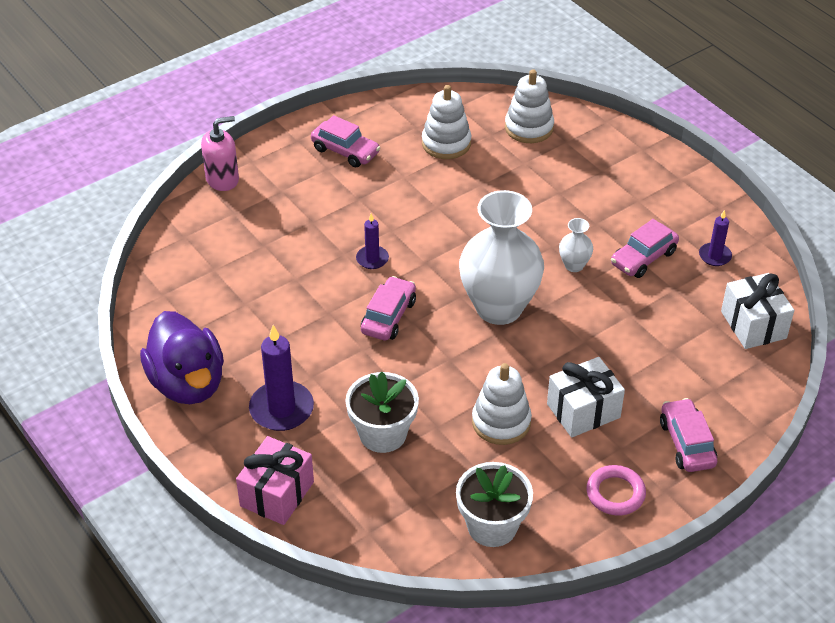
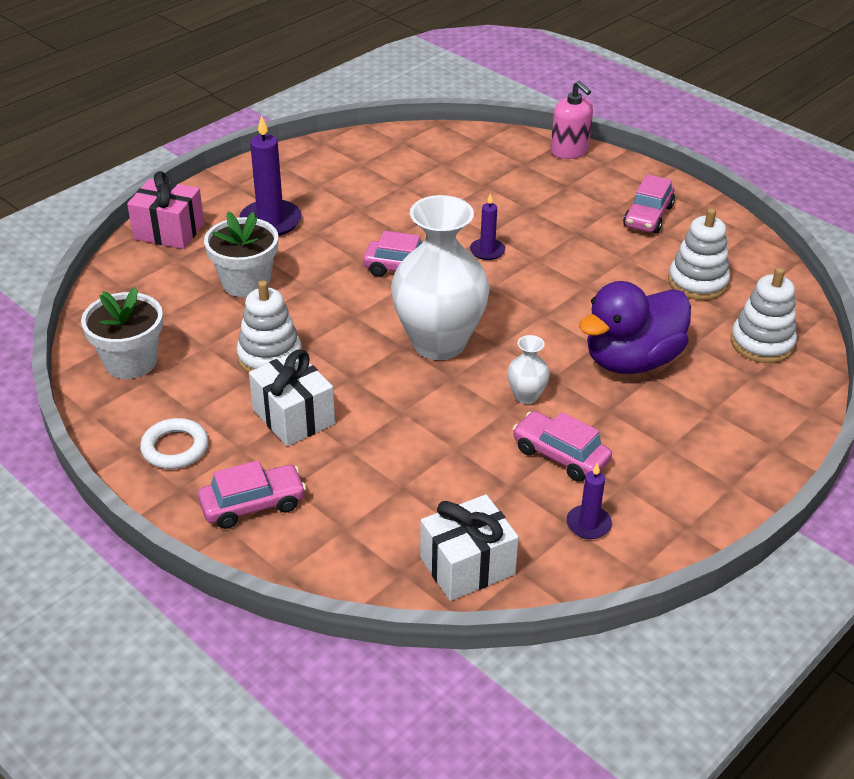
camera: 80 degrees right, 5 degrees down
(187, 383) = (295, 169): purple duck -> purple duck (631, 360)
(615, 493) = (175, 448): pink ring -> white ring

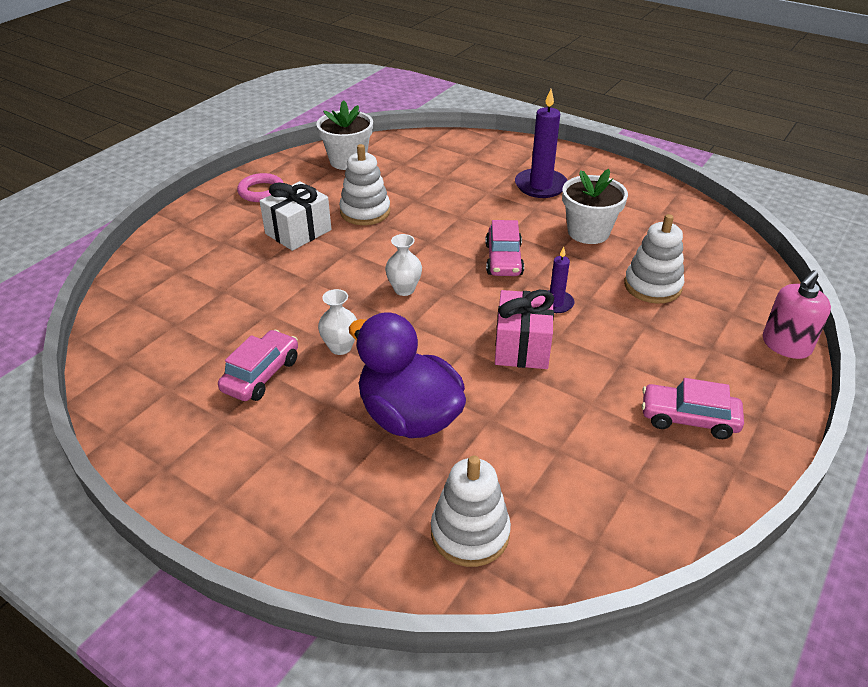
camera: 80 degrees right, 0 degrees up
(169, 231) = (504, 148): pink gift -> pink gift (522, 346)
(175, 448) = (261, 191): white ring -> pink ring
(246, 282) = (454, 188): white flower pot -> white flower pot (588, 232)
(253, 505) = (205, 229): pink car -> none
(439, 343) = (404, 289): white vase -> white vase, size x0.42
(467, 566) = (133, 333): white gift -> none
(588, 524) = (172, 398): purple candle -> none
(697, 282) = (571, 468): white stacking toy -> white stacking toy (652, 286)

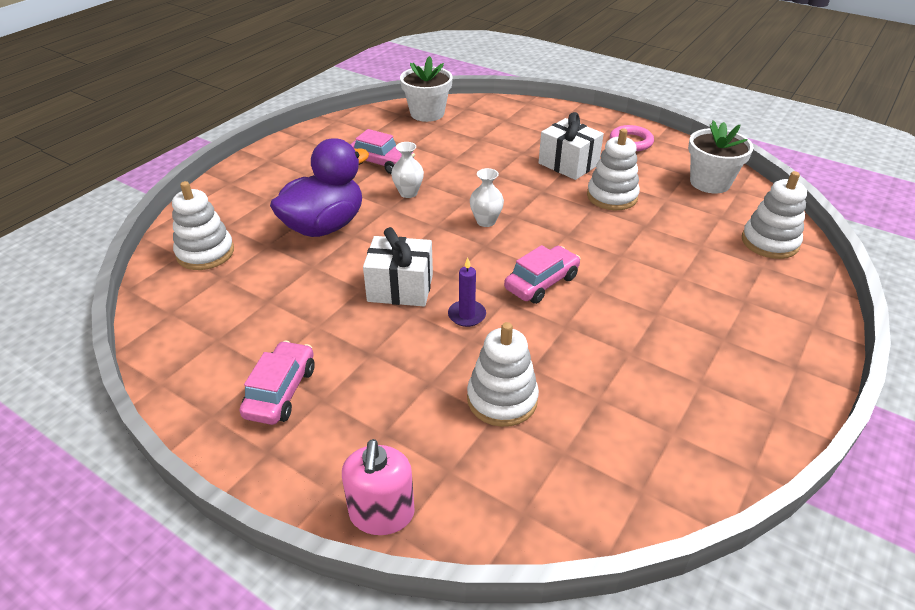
camera: 90 degrees right, 0 degrees up
(440, 149) = (769, 242): none -> white stacking toy
(503, 260) = (541, 283): pink car -> pink car turned 135 degrees clockwise
(522, 346) = (400, 288): pink gift -> white gift
(540, 186) = (712, 321): purple candle -> none
(588, 232) = (612, 355): white flower pot -> white flower pot (427, 113)
(786, 345) = (382, 513): pink soap dispenser -> pink soap dispenser turned 135 degrees counterclockwise

